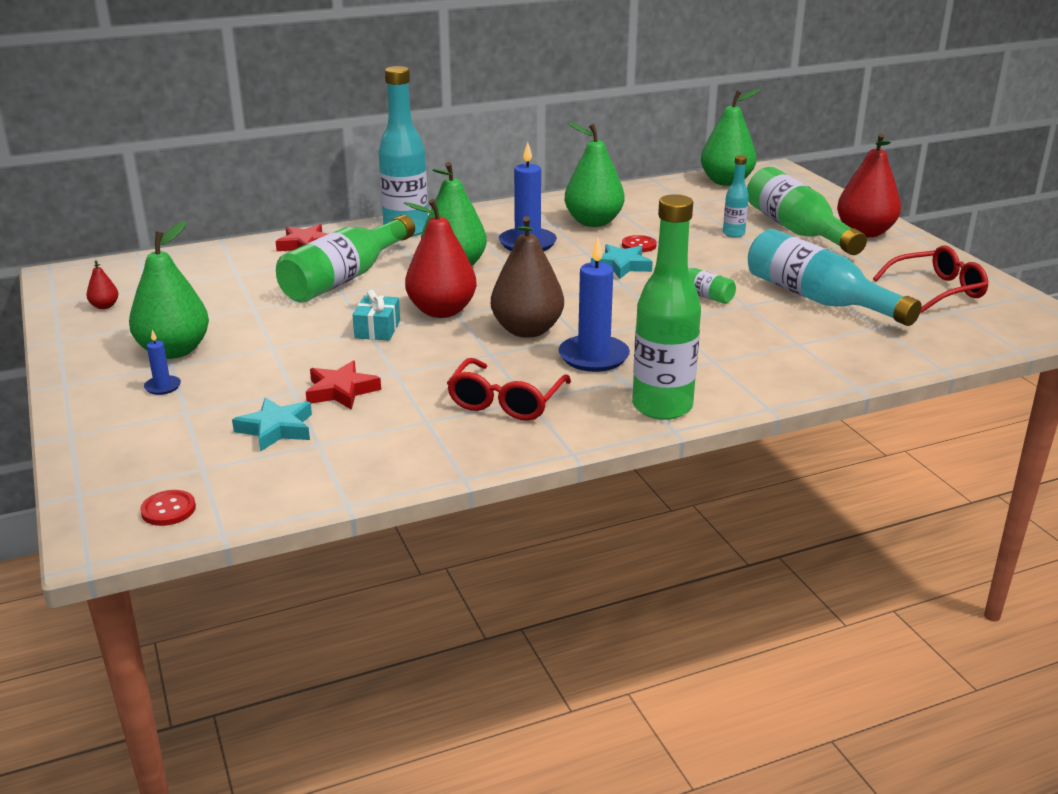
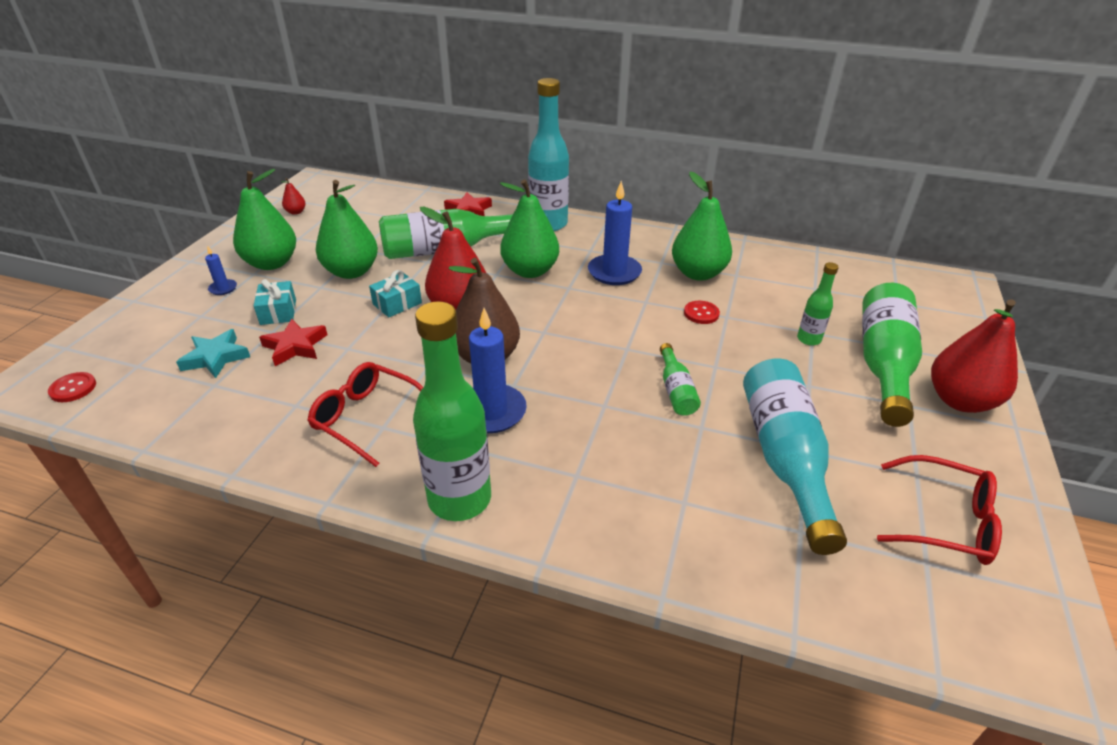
camera: 40 degrees right, 10 degrees up
(268, 378) = (278, 312): none -> turquoise gift
(506, 401) = (368, 418): red glasses -> red glasses turned 60 degrees clockwise
(621, 266) = (654, 328): turquoise star -> none
(726, 182) = (887, 278): green pear -> green pear (351, 272)
(733, 234) = (808, 339): turquoise bottle -> green bottle

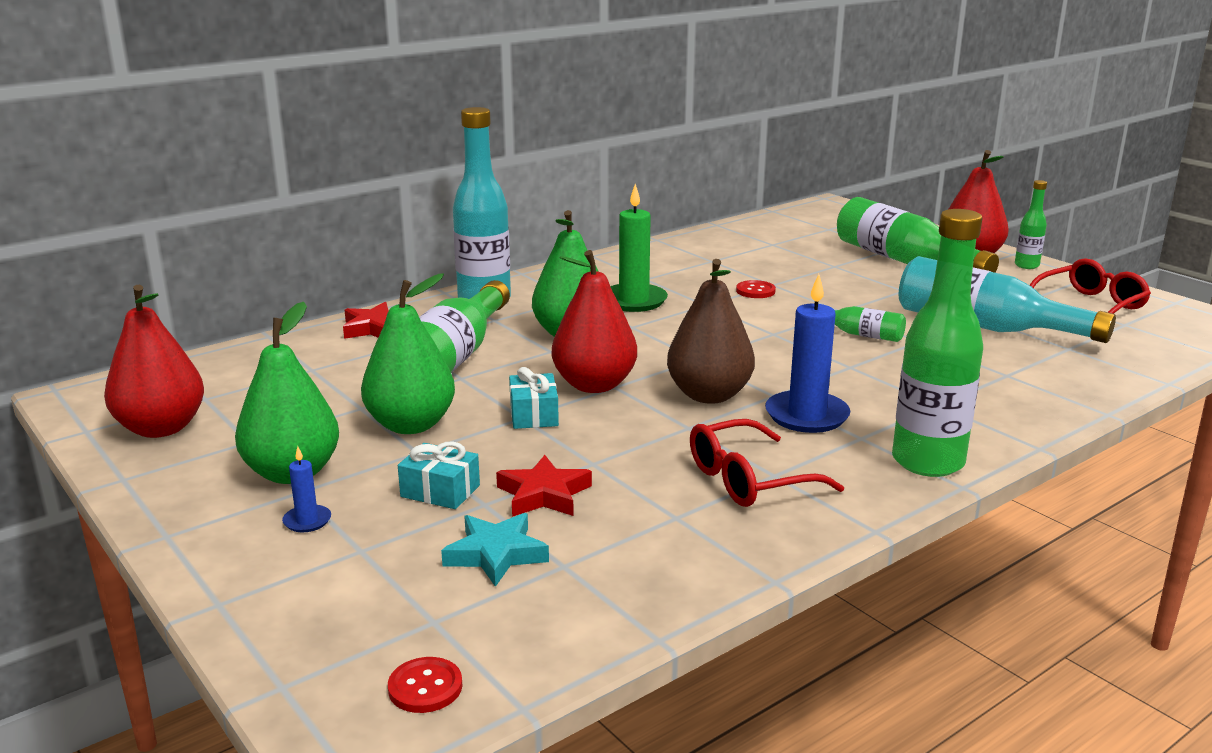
camera: 55 degrees left, 15 degrees down
(296, 212) = (161, 428): red pear -> red pear, size x2.33
(614, 272) = (634, 301): blue candle -> green candle
(698, 273) = (687, 272): green pear -> none
(808, 339) = (843, 270): green bottle -> green bottle (1026, 265)

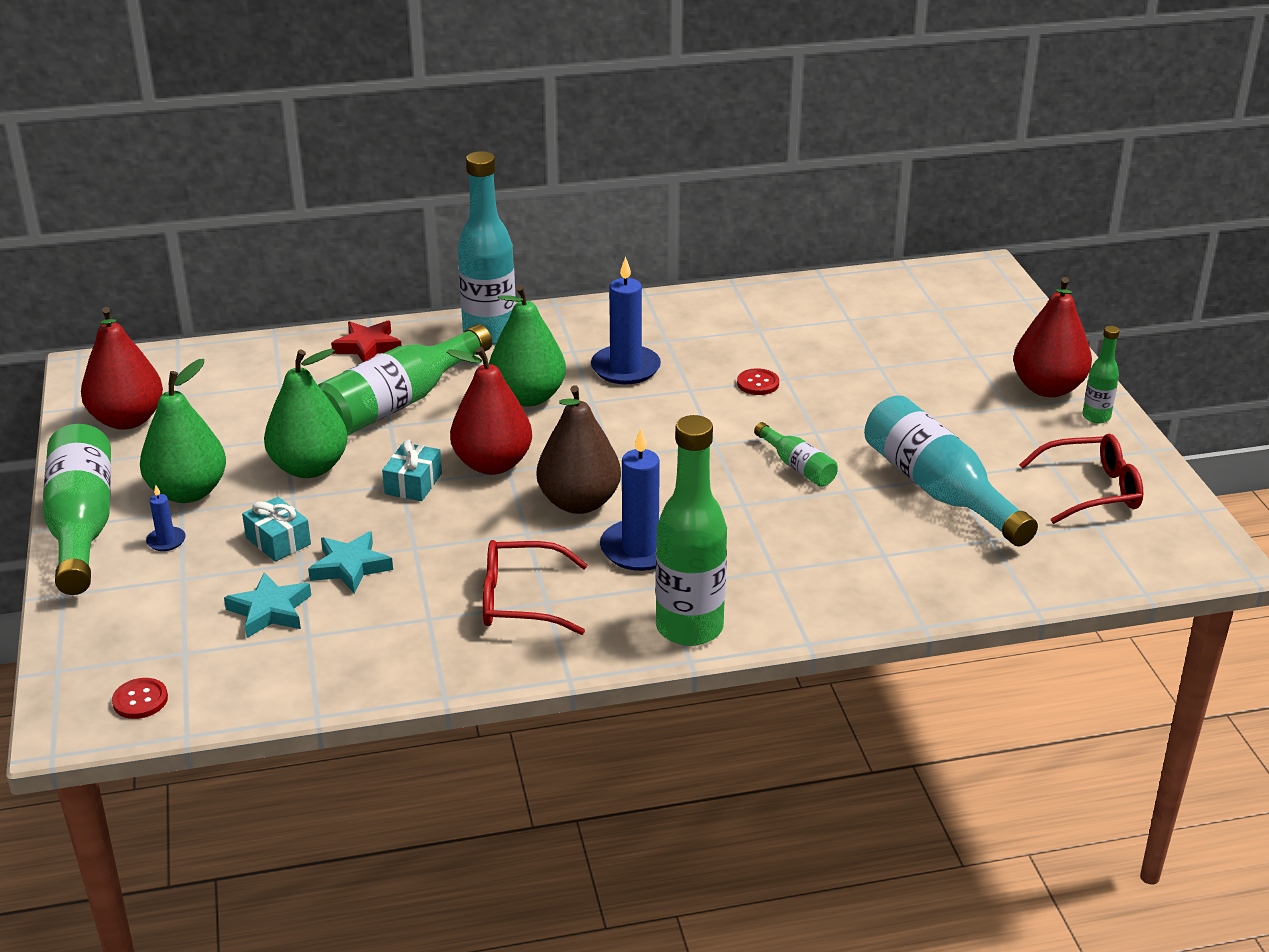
camera: 25 degrees right, 10 degrees up
(544, 494) = (350, 567): red star -> turquoise star
(634, 301) = (625, 368): green candle -> blue candle
(903, 260) = (964, 376): green bottle -> green bottle (82, 526)

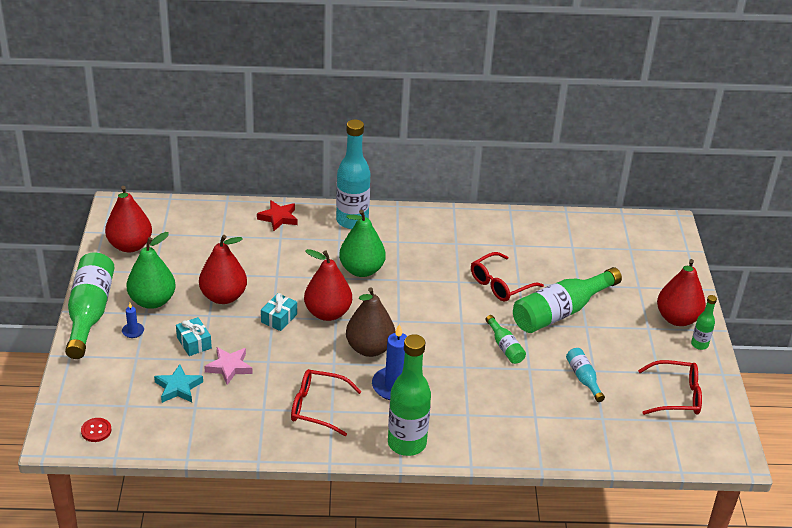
camera: 10 degrees right, 5 degrees up
(309, 468) = (223, 297): green pear -> red pear
(350, 567) = (229, 367): turquoise star -> pink star
(399, 403) = (286, 261): green bottle -> green bottle (560, 312)
(625, 368) = (425, 259): blue candle -> none
(758, 383) = (501, 284): red button -> red glasses
(938, 490) = (583, 378): turquoise bottle -> turquoise bottle, size x0.49

